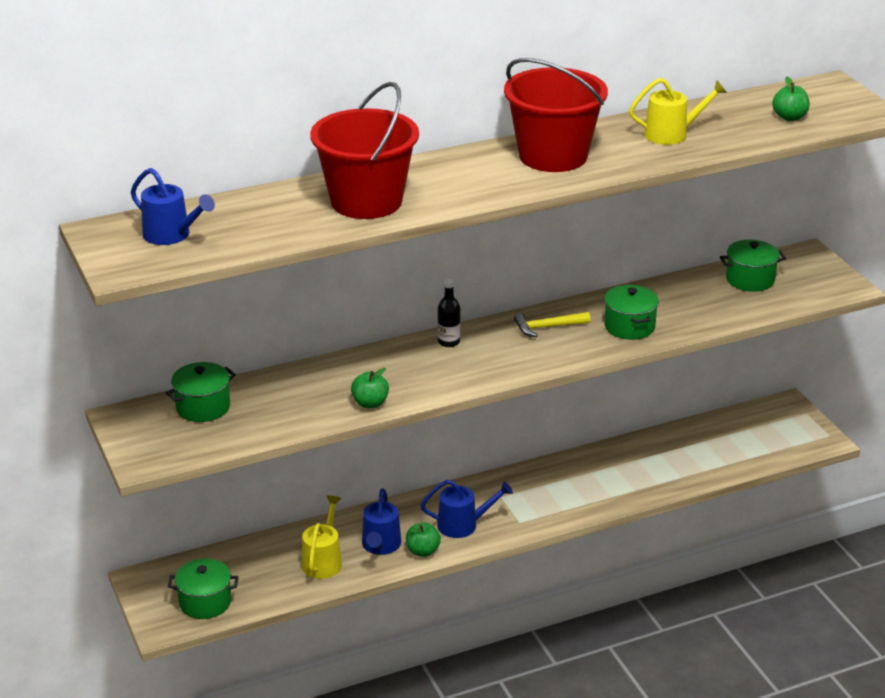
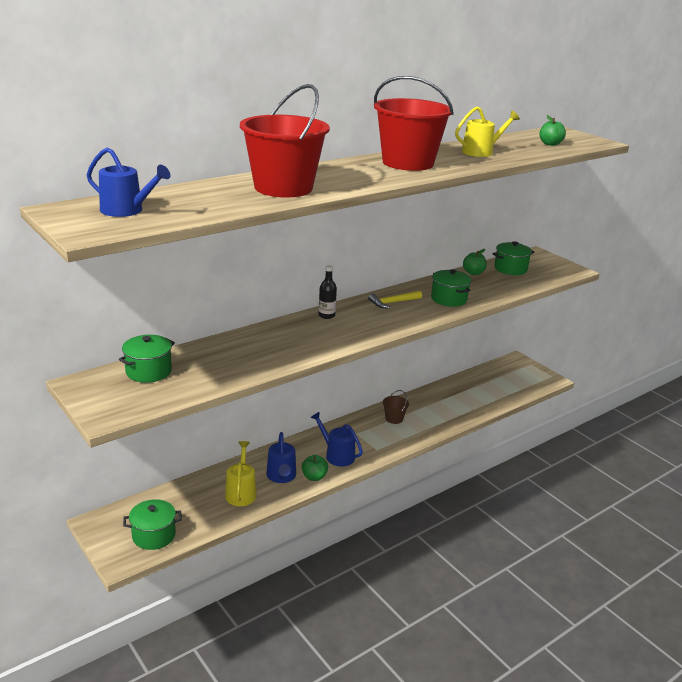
camera: 15 degrees left, 5 degrees down
(370, 403) = (284, 359): green apple -> green apple (473, 273)
(463, 525) = (337, 455): blue watering can -> blue watering can turned 120 degrees counterclockwise
(561, 480) = (394, 418): none -> brown bucket

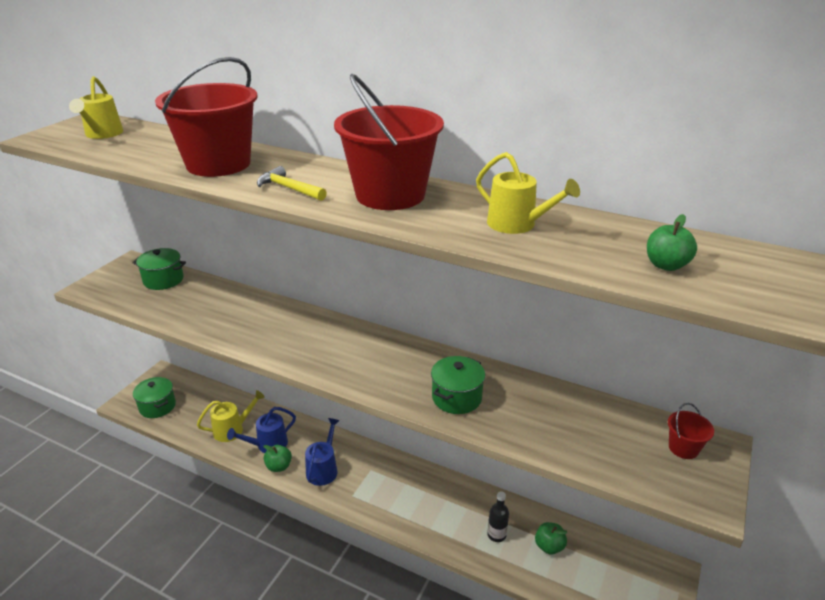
camera: 65 degrees right, 5 degrees up
(126, 210) = (102, 134): blue watering can -> yellow watering can
(326, 315) = (333, 327): black bottle -> black bottle (496, 535)
(393, 302) = (404, 359): yellow hammer -> yellow hammer (289, 188)
(394, 418) = (420, 489): brown bucket -> none
(473, 273) = (563, 398): green apple -> green apple (549, 546)
(510, 269) = (621, 429): green pot -> none
(534, 261) = (683, 448): none -> red bucket

